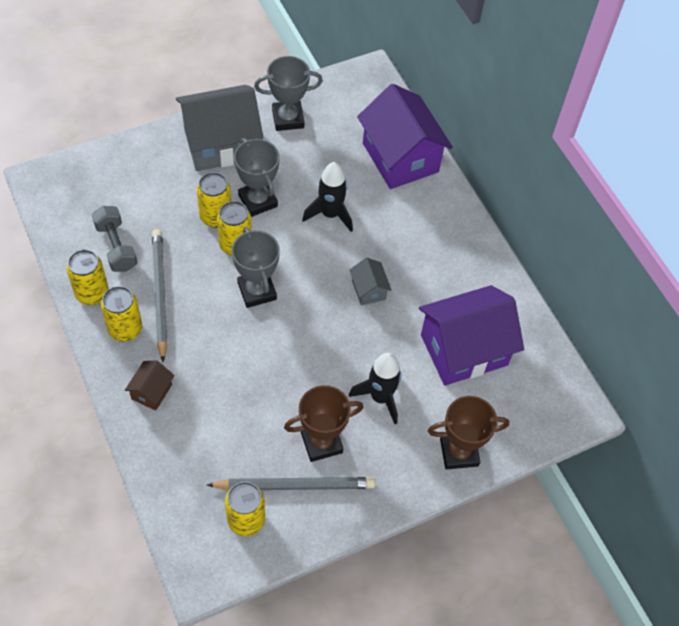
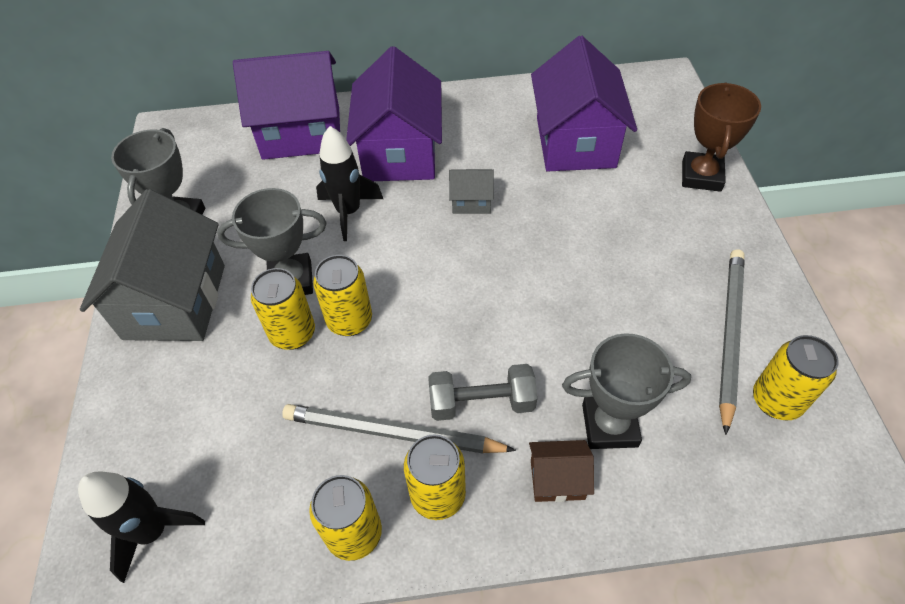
camera: 65 degrees left, 5 degrees down
(116, 247) = (282, 478): grey dumbbell -> grey dumbbell (481, 402)
(151, 392) = (557, 479): brown house -> brown house turned 45 degrees counterclockwise
(257, 291) = (432, 312): grey trophy -> grey trophy (609, 425)
(321, 442) = (672, 294): brown trophy -> none
(380, 397) = (620, 225): black rocket -> black rocket (153, 531)
(404, 229) = (400, 152): none -> purple house

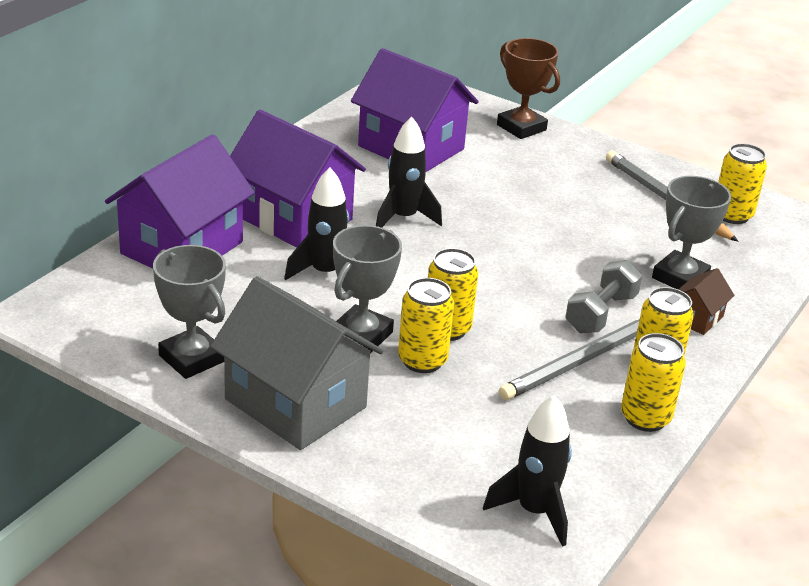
camera: 55 degrees left, 20 degrees down
(471, 201) = (403, 218): grey house -> black rocket

